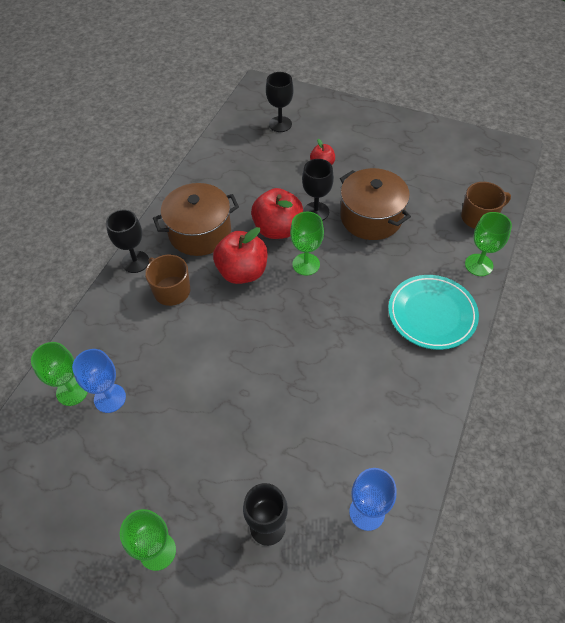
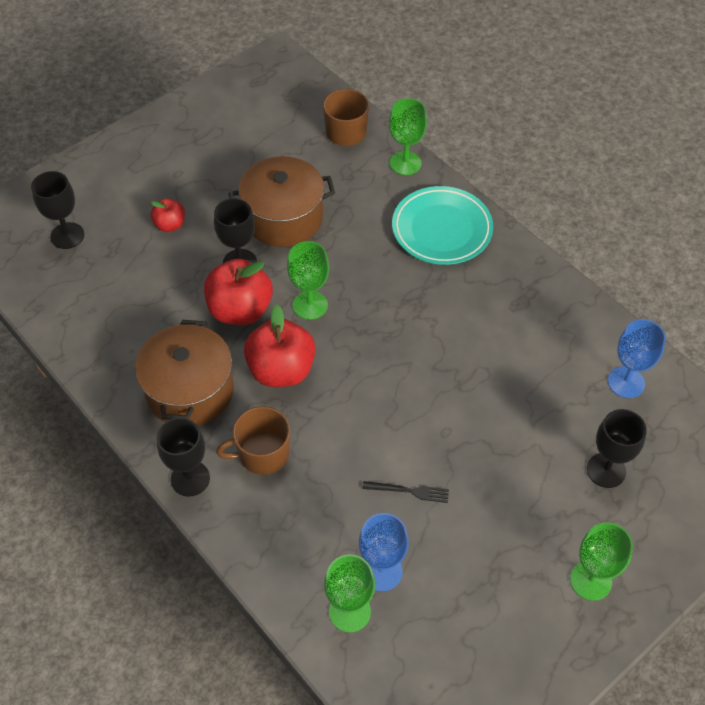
camera: 65 degrees left, 0 degrees up
(181, 389) = (409, 491): none -> black fork

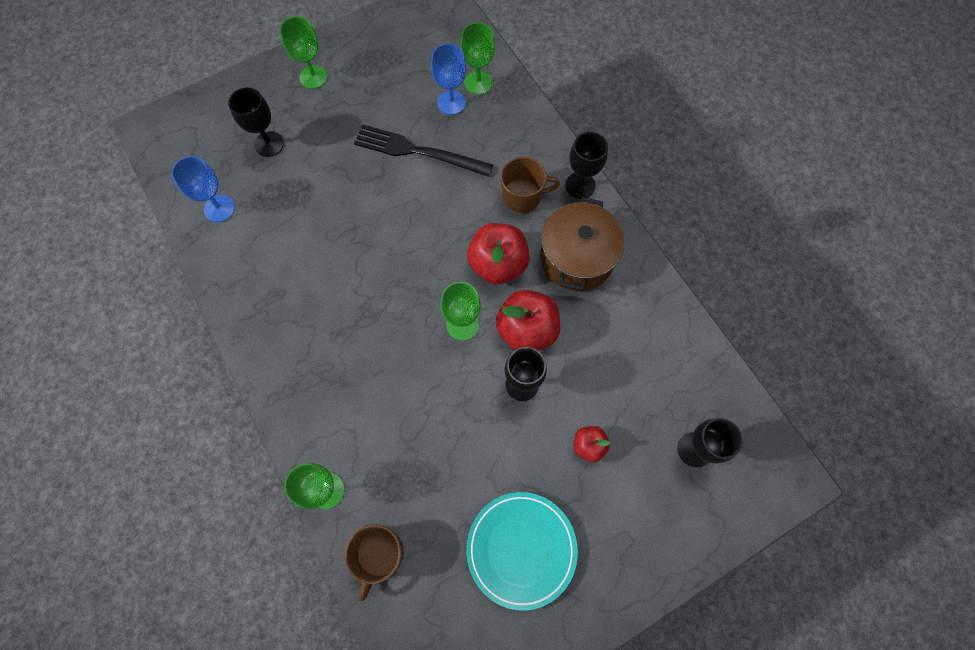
camera: 170 degrees left, 15 degrees up
(283, 218) = (471, 434): brown pot -> none
(409, 491) = (418, 151): black fork -> black fork, size x2.19
(441, 229) = (316, 391): turquoise plate -> turquoise plate (521, 549)

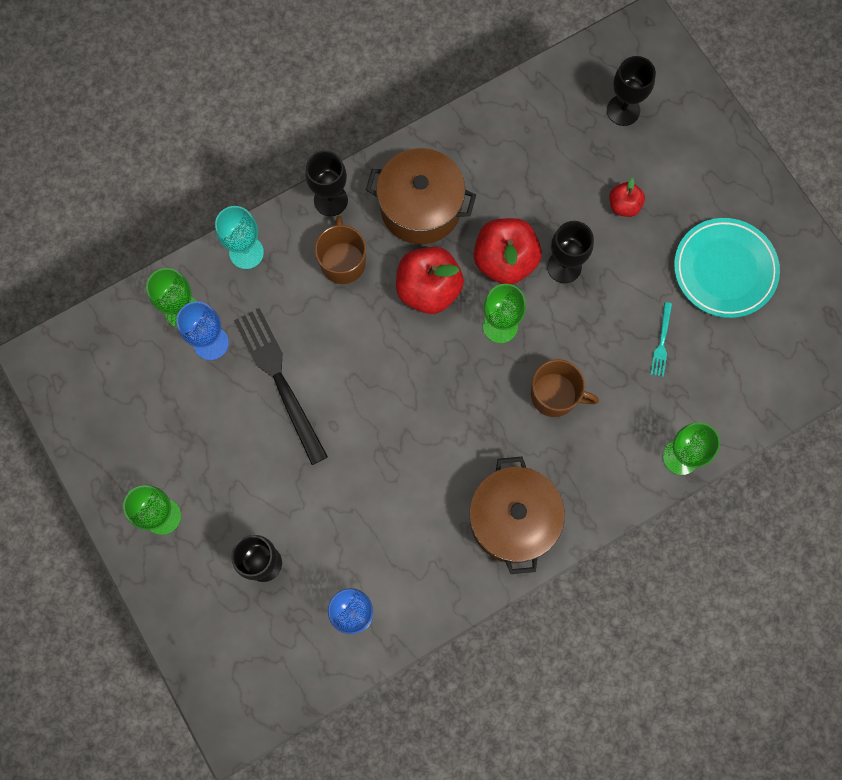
camera: 90 degrees left, 5 degrees up
(282, 333) = (513, 519): none -> brown pot
(379, 554) = (737, 401): brown mug -> brown mug (555, 395)
(418, 151) = (280, 380): black fork -> black fork turned 135 degrees clockwise
(444, 477) = (661, 342): none -> turquoise fork
(529, 124) = (246, 252): none -> turquoise goblet

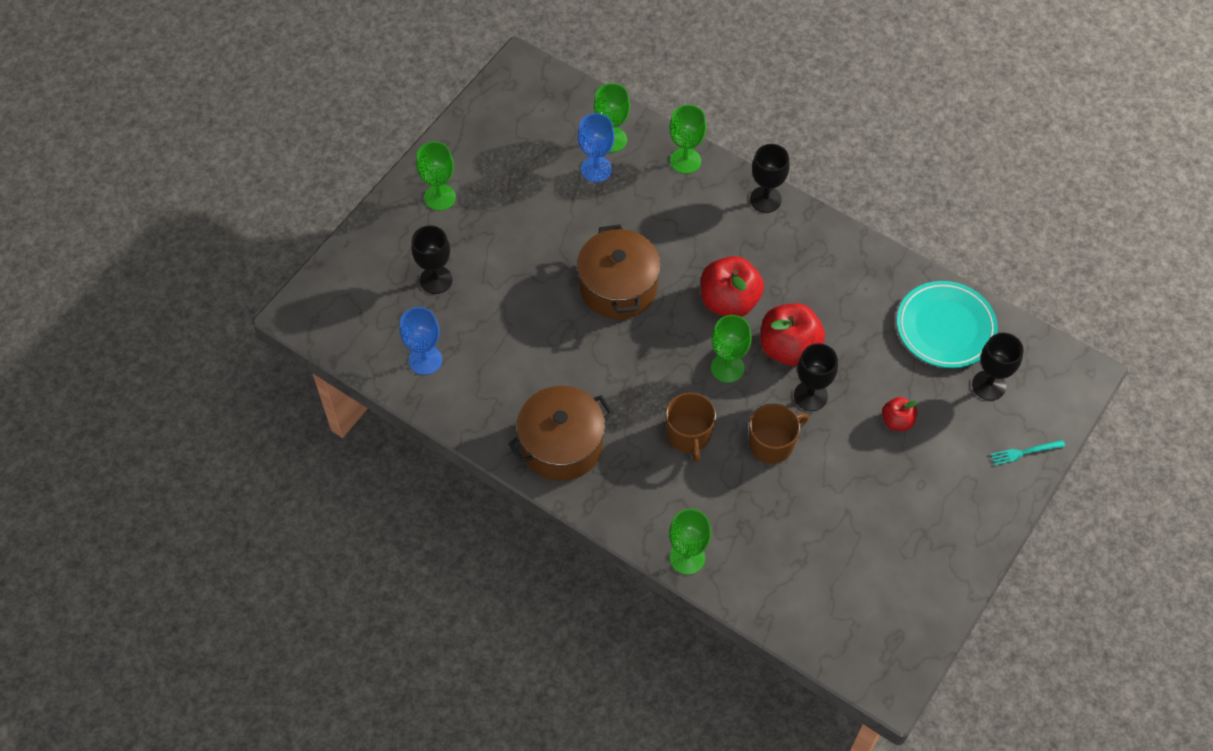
camera: 65 degrees right, 15 degrees down
(246, 252) = (685, 161): turquoise goblet -> green goblet
(280, 380) = (591, 228): black fork -> none
(343, 262) = (717, 230): brown mug -> brown mug (772, 443)
(420, 207) = (798, 266): brown pot -> brown pot (618, 287)
(661, 342) = (785, 501): turquoise fork -> turquoise fork (1024, 452)
(724, 270) = (885, 528): turquoise plate -> turquoise plate (945, 328)

